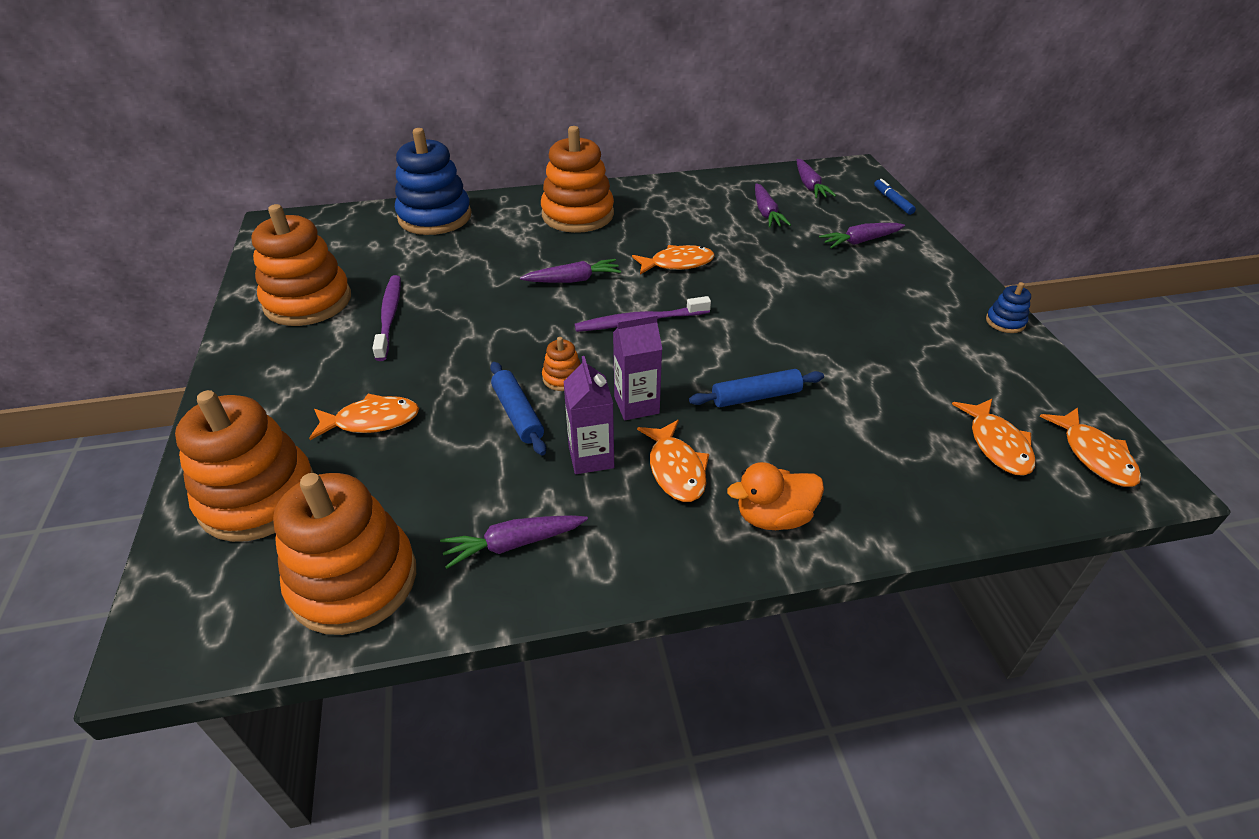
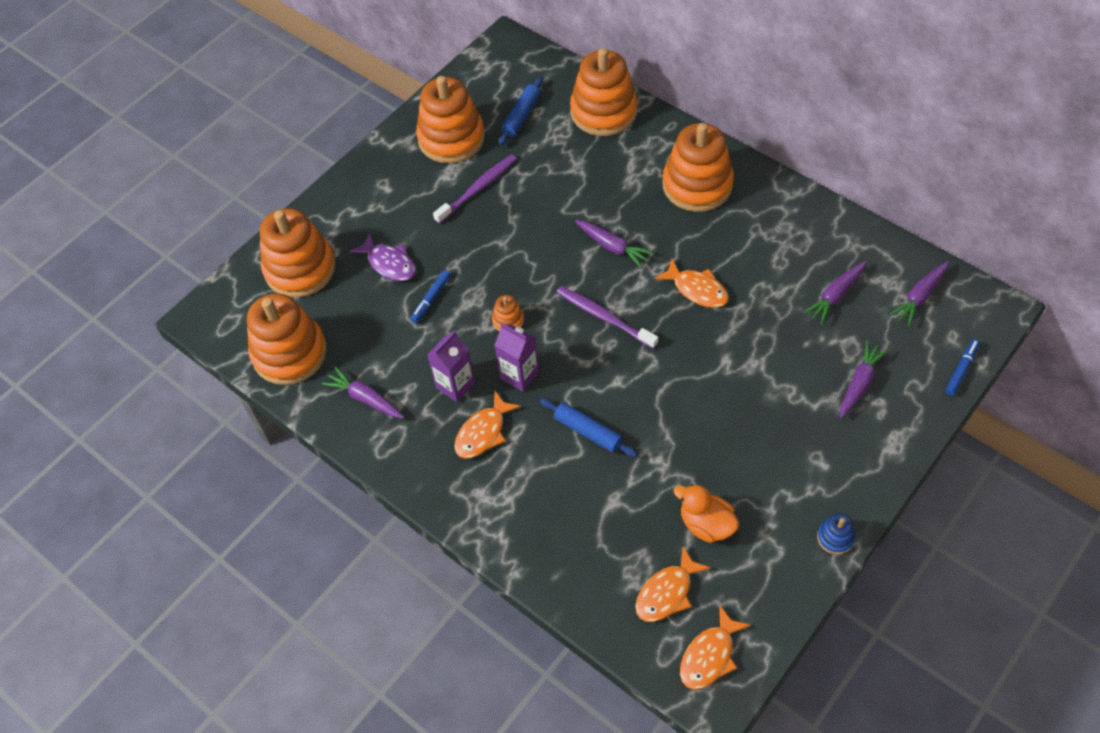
camera: 55 degrees right, 15 degrees up
(372, 421) = (389, 263): orange fish -> purple fish
(435, 217) = (603, 111): blue stacking toy -> orange stacking toy
(462, 415) = (431, 299): none -> blue marker
(518, 414) = (456, 324): blue rolling pin -> blue rolling pin (521, 116)
(773, 517) = (488, 504): orange duck -> orange duck (706, 524)
(860, 241) = (860, 383): purple carrot -> purple carrot turned 90 degrees clockwise

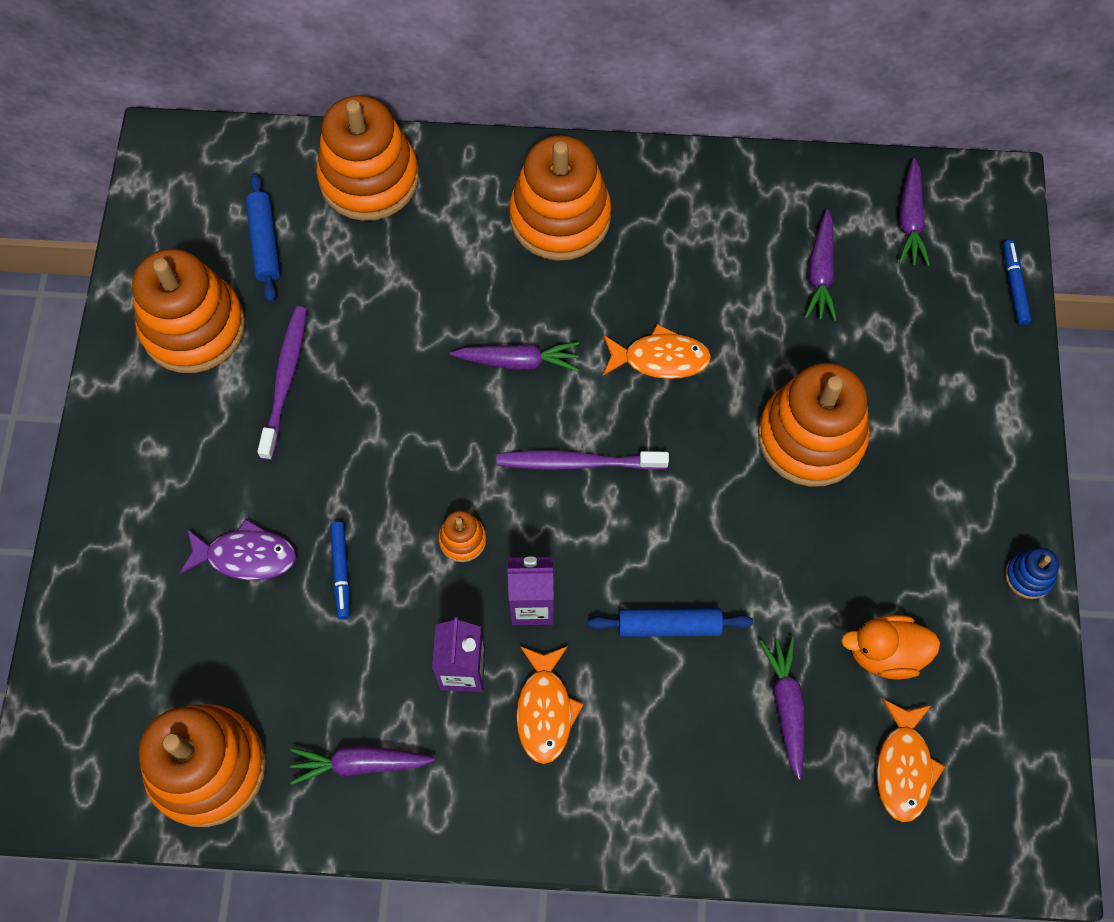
camera: 40 degrees left, 10 degrees up
(300, 268) = (126, 638): orange stacking toy -> orange stacking toy (811, 437)
(709, 656) = (1002, 810): orange fish -> none
(860, 383) = (923, 368): purple carrot -> purple carrot (786, 706)

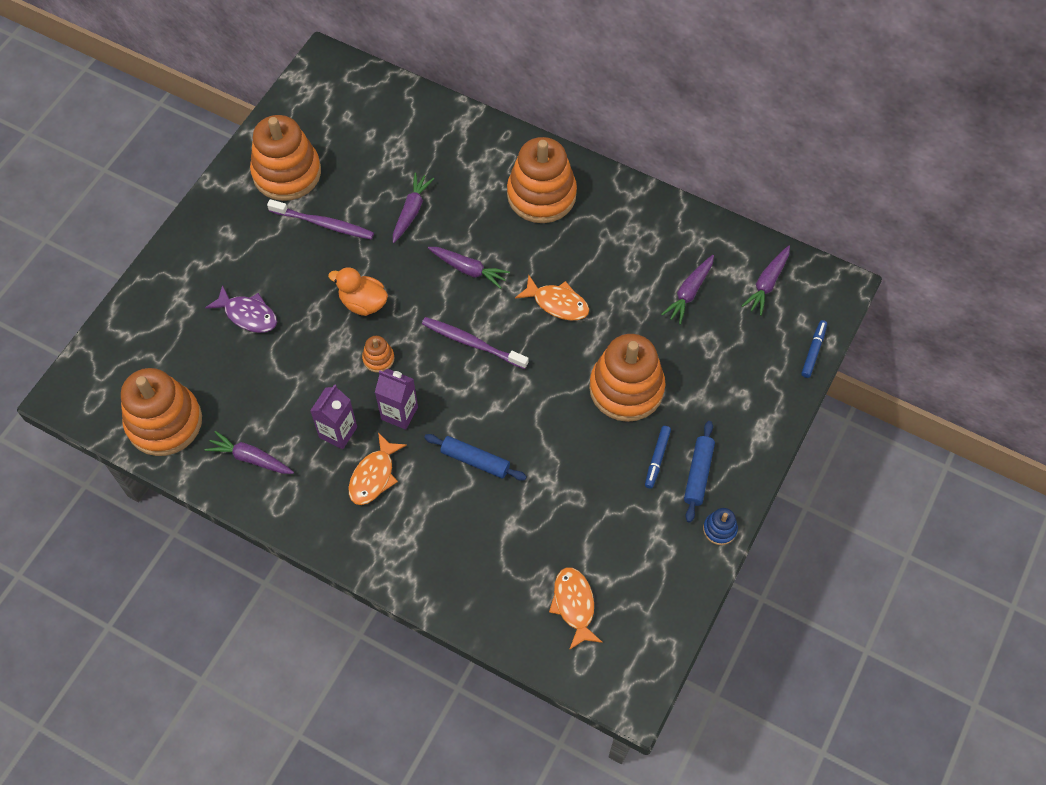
camera: 25 degrees right, 5 degrees down
(265, 243) = (354, 140): blue rolling pin -> blue rolling pin (698, 474)
(285, 379) = (324, 224): purple toothbrush -> purple toothbrush turned 75 degrees clockwise
(341, 572) = (298, 347): blue marker -> blue marker (657, 459)
(369, 178) = (437, 127): orange stacking toy -> none
(786, 706) = (521, 538): purple carrot -> purple carrot (411, 211)
(885, 653) = (600, 534): orange duck -> orange duck (363, 303)
(903, 767) = (574, 605): orange fish -> orange fish turned 135 degrees clockwise

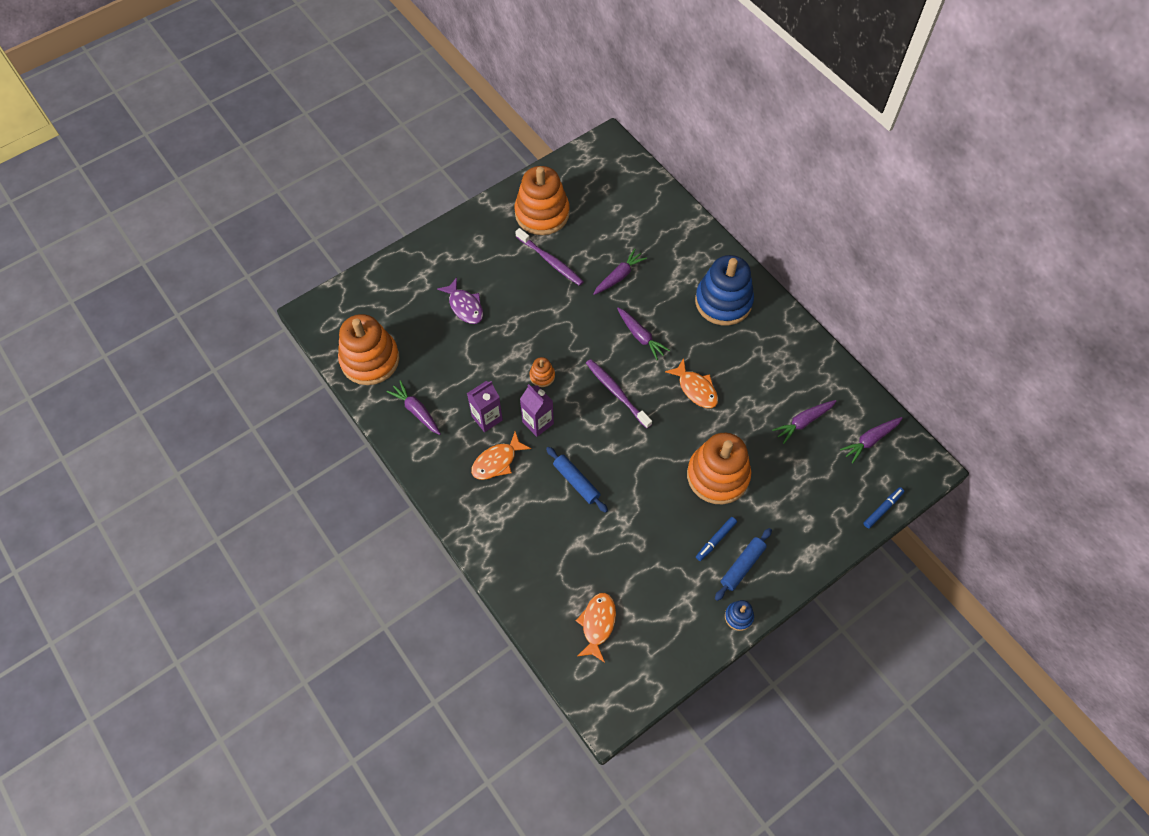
camera: 25 degrees right, 0 degrees up
(363, 303) = (551, 330): orange duck -> none
(541, 195) = (723, 301): orange stacking toy -> blue stacking toy

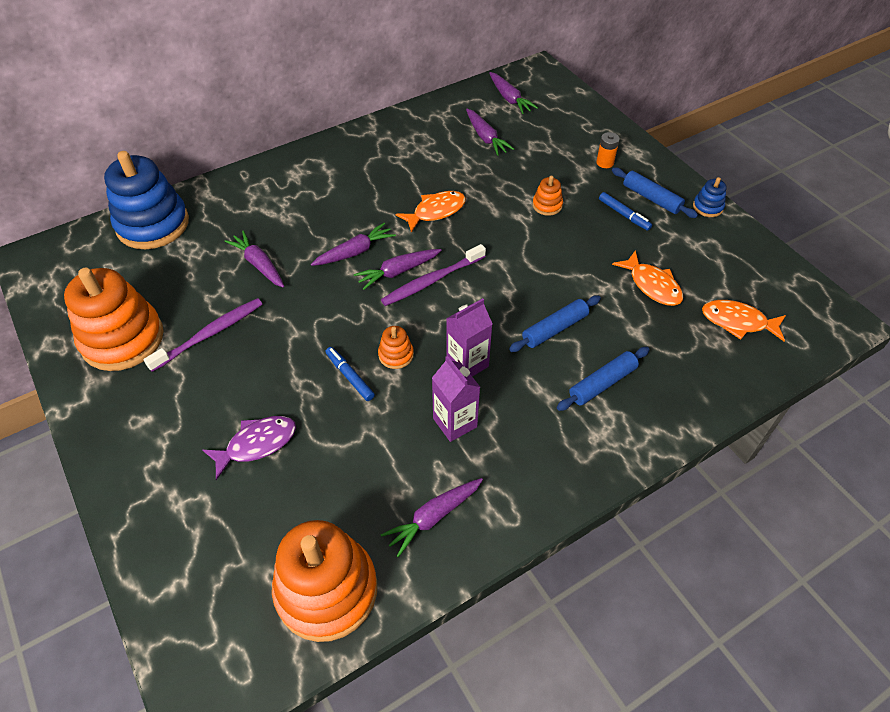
camera: 85 degrees left, 10 degrees down
(497, 461) = (524, 413): orange fish -> orange fish (652, 285)
(527, 515) = (602, 383): none -> blue rolling pin
(623, 368) = (398, 272): none -> purple carrot
(718, 476) = (547, 205): orange stacking toy -> orange stacking toy, size x0.43
(723, 301) = (323, 178): blue stacking toy -> blue stacking toy (153, 224)
(787, 527) = (605, 162): none -> orange battery
(882, 509) = (583, 101): blue marker -> blue marker (350, 376)

